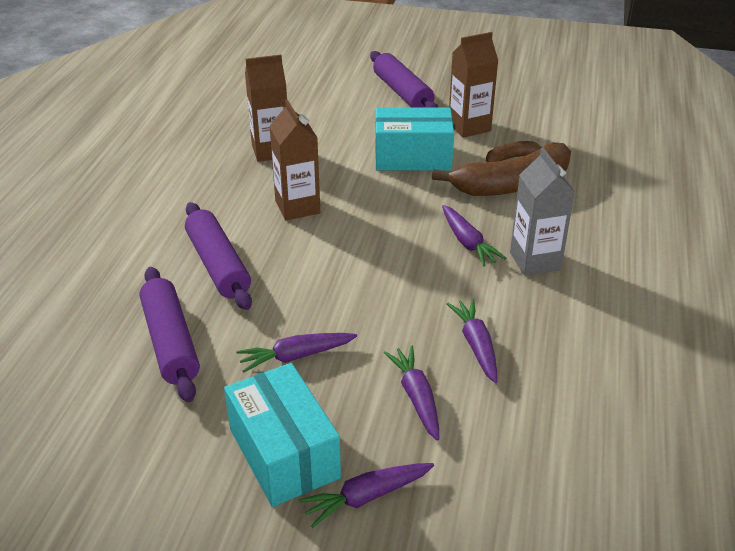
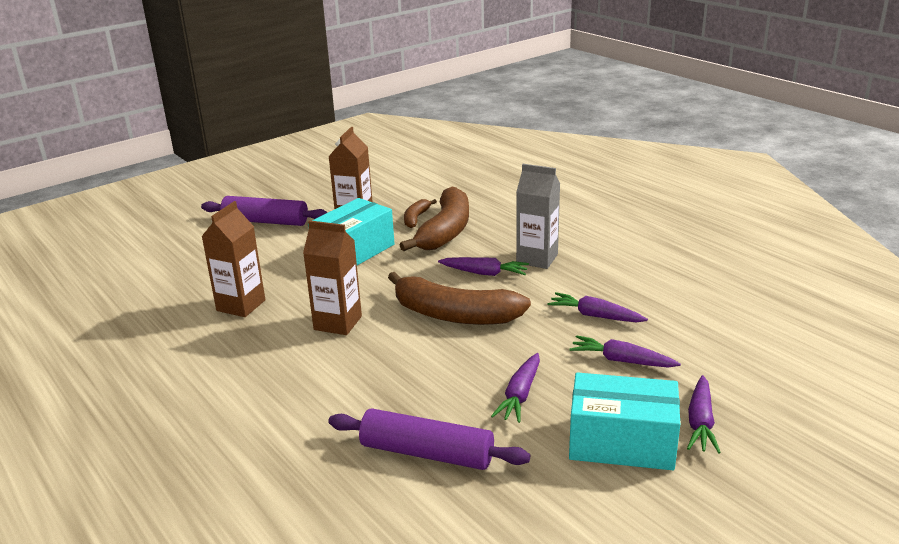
camera: 50 degrees left, 10 degrees down
(218, 265) = (357, 390): purple rolling pin -> none
(378, 260) = (454, 315): none -> brown banana

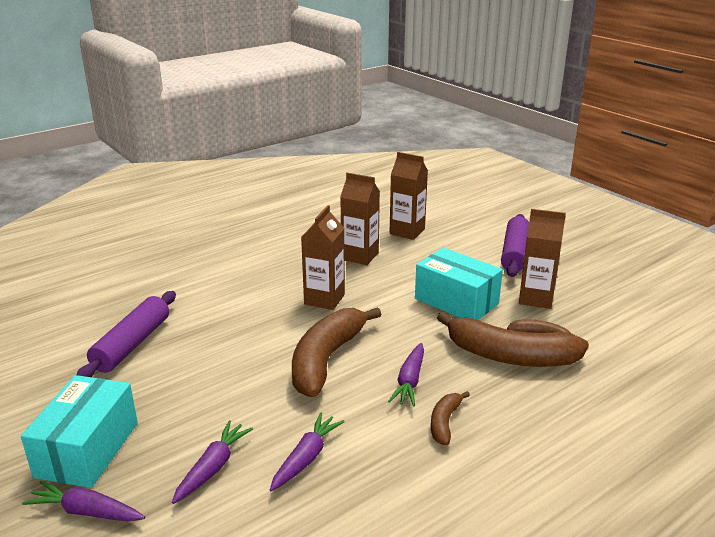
camera: 90 degrees right, 0 degrees up
(188, 277) = (407, 231): none -> brown carton
(520, 395) = (183, 393): purple carrot -> none
(537, 259) = (445, 423): grey carton -> brown banana

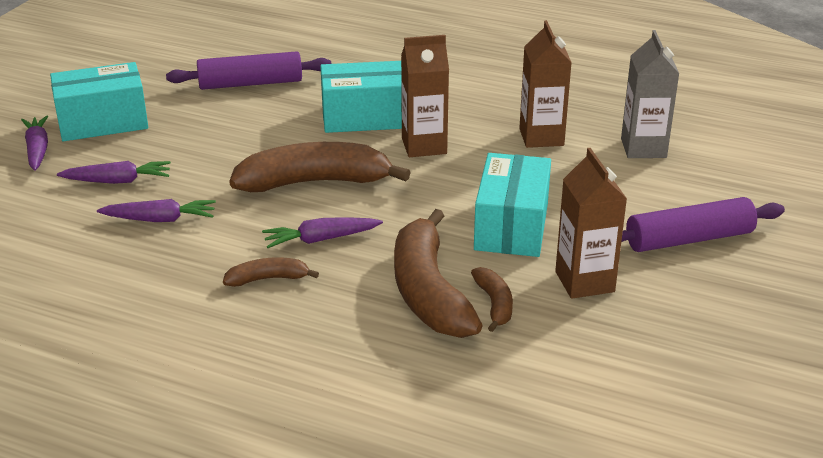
camera: 60 degrees right, 5 degrees up
(255, 309) = (365, 117): none -> turquoise box
(407, 231) = (643, 148): brown carton -> grey carton

